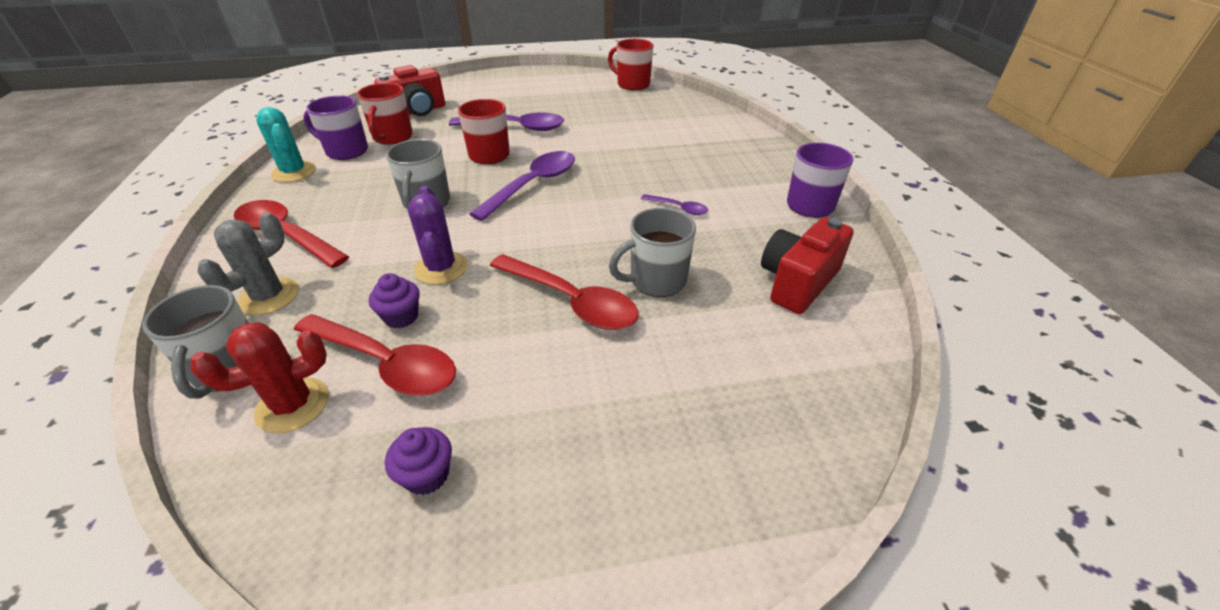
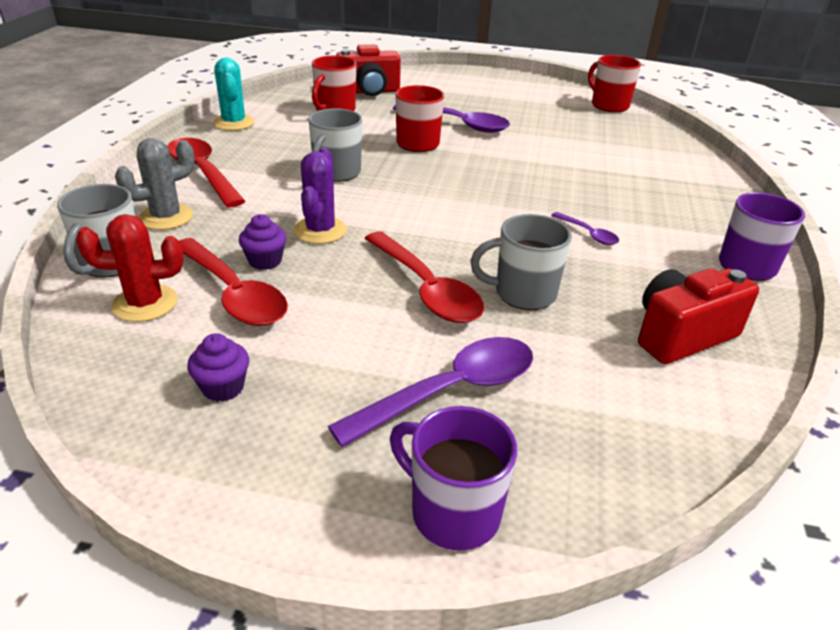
camera: 20 degrees right, 5 degrees down
(346, 151) = (287, 114): purple mug -> purple mug (453, 512)
(533, 185) = (447, 179): purple spoon -> purple spoon (451, 390)

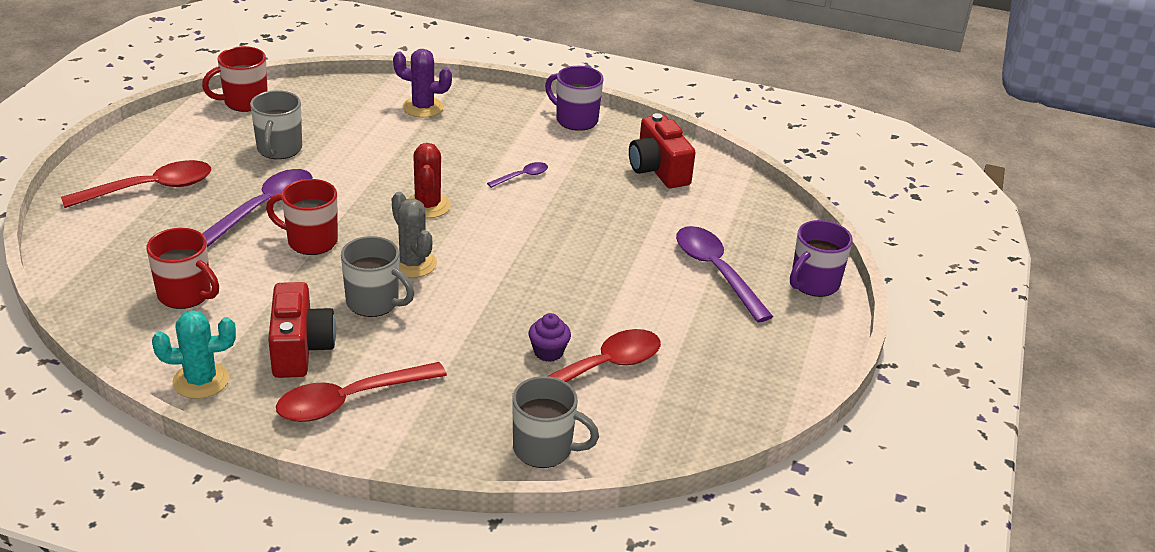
camera: 85 degrees left, 0 degrees up
(145, 303) = (611, 419): red cactus -> red cactus (427, 206)
(166, 217) = (456, 420): grey cactus -> grey cactus (412, 263)
(223, 387) = (716, 371): purple cupcake -> none
(320, 230) = (497, 318): purple cactus -> purple cactus (423, 107)
(369, 91) = (127, 262): red camera -> red camera (300, 349)
(426, 289) = (598, 268): red spoon -> red spoon (150, 188)
(523, 293) = (606, 224): grey mug -> grey mug (279, 149)

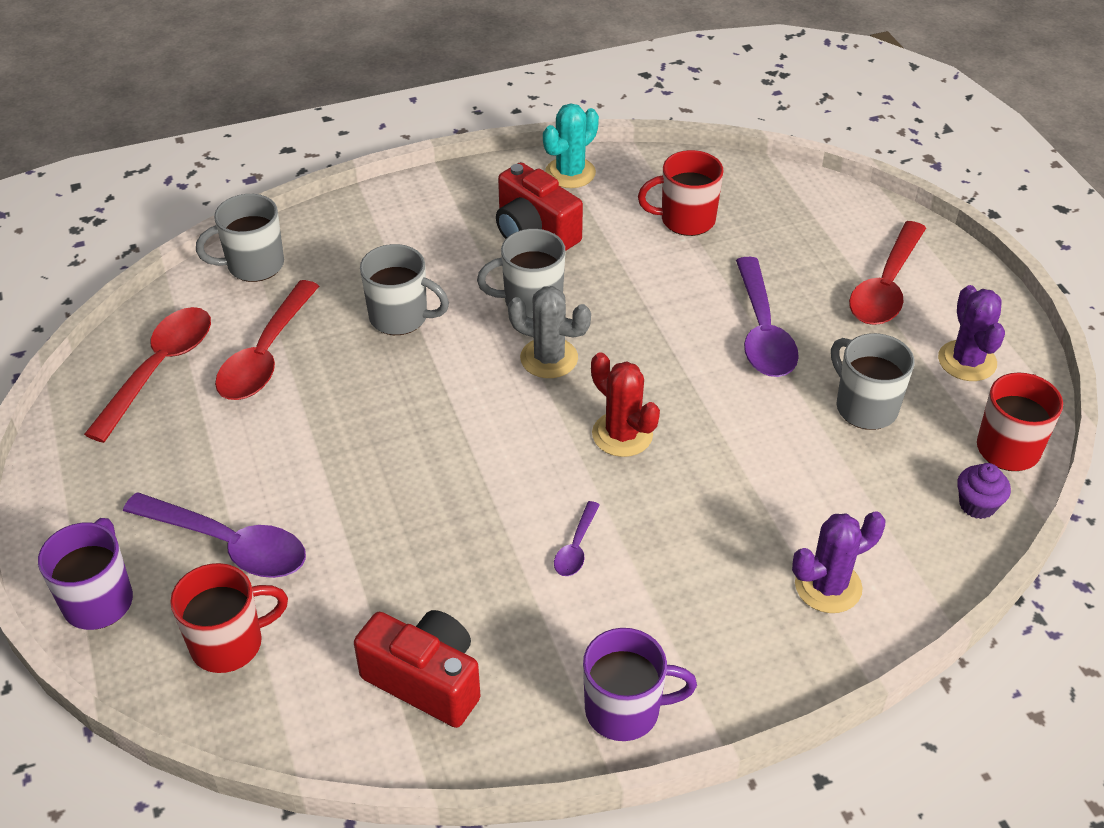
camera: 145 degrees right, 10 degrees up
(187, 137) = (967, 361): none -> purple cactus
(311, 241) = (668, 324): red mug -> red mug (229, 643)
(350, 400) = (444, 218): red spoon -> red spoon (159, 369)
(476, 342) = (400, 317): none -> grey mug
(548, 352) = (327, 345): purple cupcake -> purple cupcake (977, 505)

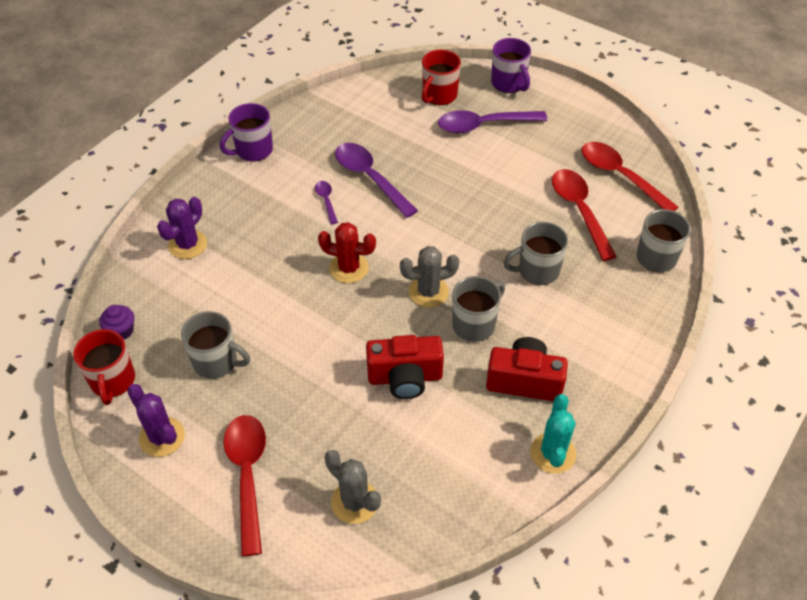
camera: 145 degrees right, 5 degrees up
(159, 369) = (620, 176): red spoon -> red spoon turned 150 degrees clockwise
(425, 681) = (346, 121): red camera -> red camera (405, 377)
(686, 220) = (432, 456): red mug -> none
(763, 332) = (313, 384): purple spoon -> purple spoon (370, 178)
(789, 222) = (354, 502): none -> grey cactus

